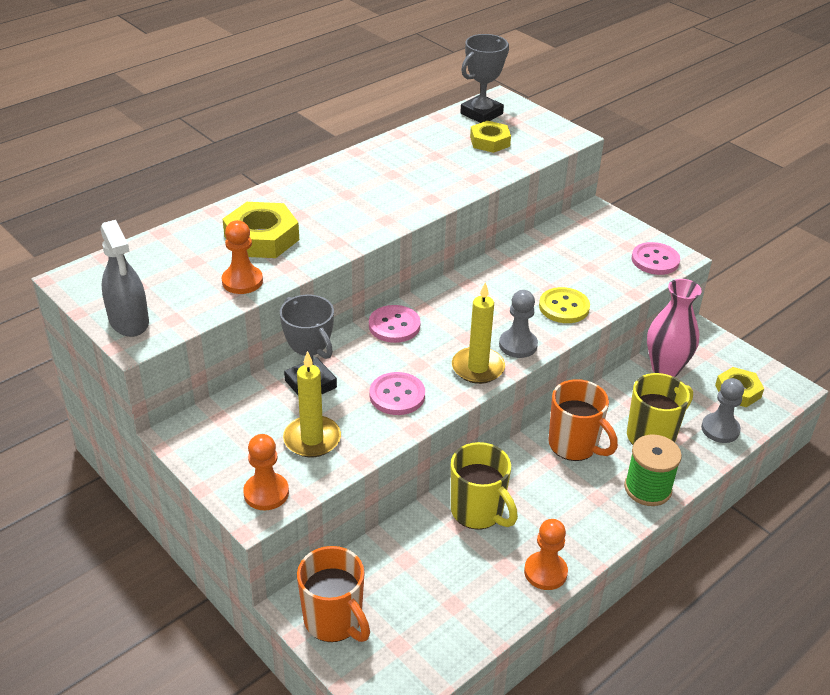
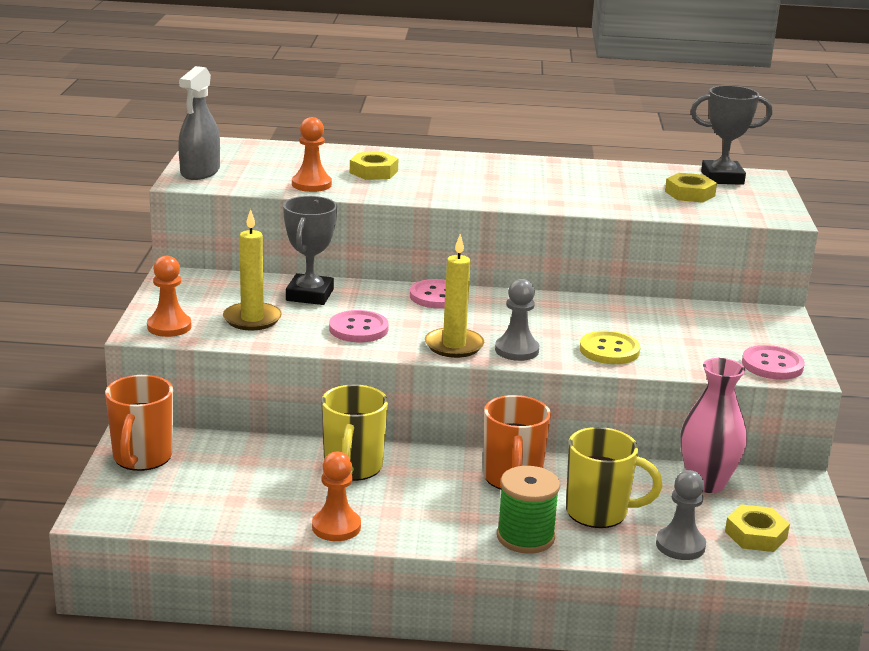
camera: 45 degrees right, 15 degrees down
(261, 238) = (373, 172): yellow nut -> yellow nut, size x0.65

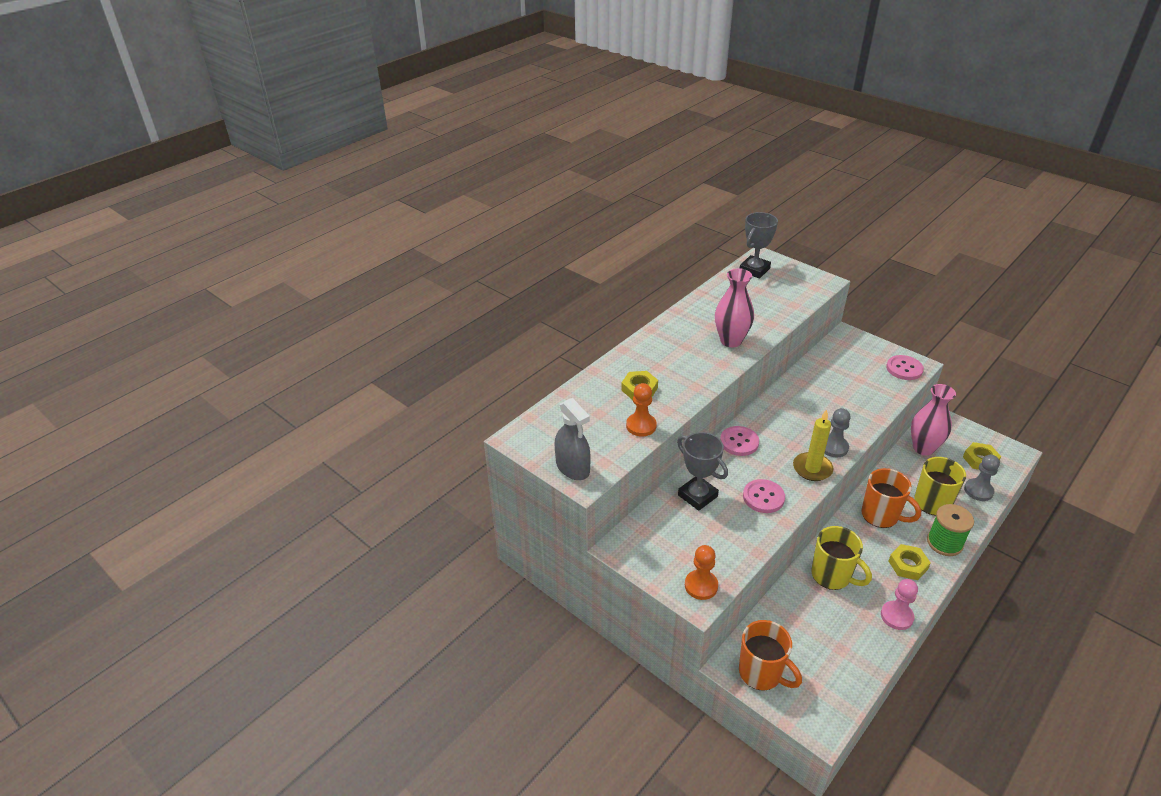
camera: 50 degrees left, 15 degrees up
(252, 319) = (716, 539): yellow candle -> none
(336, 527) = (896, 616): orange pawn -> pink pawn
(544, 193) = (731, 341): none -> pink vase
(609, 350) = (854, 413): yellow button -> none
(689, 194) = (770, 292): yellow nut -> yellow nut (908, 565)

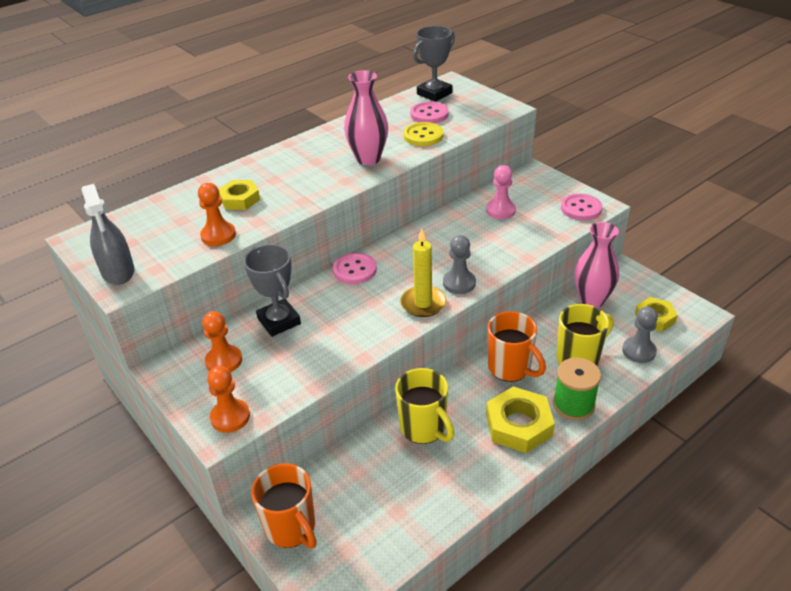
camera: 10 degrees right, 0 degrees up
(669, 536) = (224, 361): none -> orange pawn
(763, 497) = (352, 329): pink button -> pink button (429, 114)
(767, 314) = (423, 136): none -> yellow button
(896, 616) = (480, 481): pink pawn -> pink pawn (500, 210)
(908, 565) = (518, 425): yellow nut -> yellow nut, size x1.54

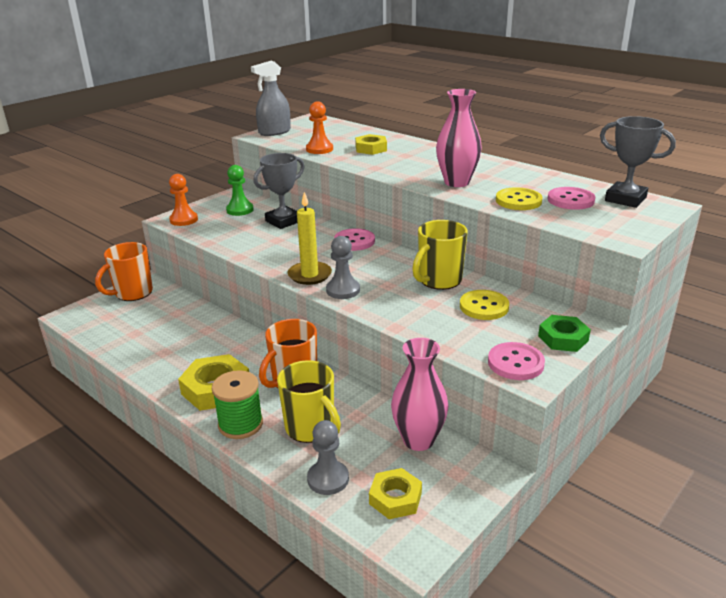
camera: 80 degrees right, 10 degrees down
(224, 361) = (240, 210): orange pawn -> green pawn
(424, 428) = (218, 337): yellow mug -> yellow mug (439, 280)
(500, 210) = (484, 307): pink pawn -> yellow button
(549, 184) = (563, 338): none -> green nut

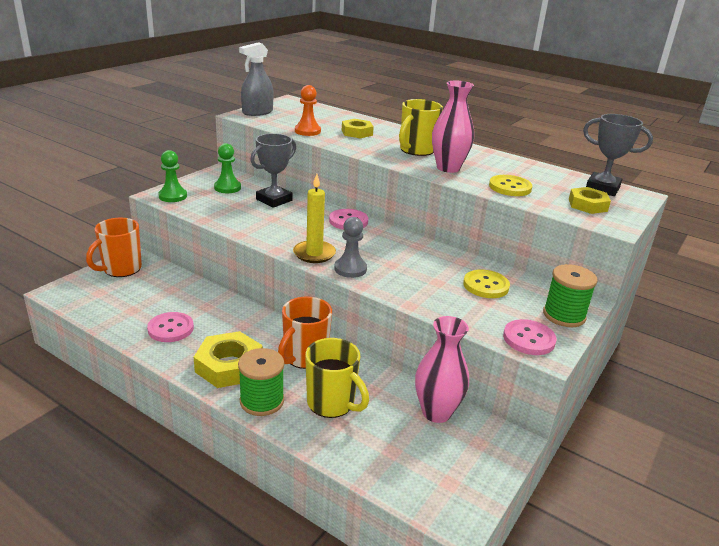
camera: 10 degrees left, 0 degrees up
(184, 220) = (173, 196): orange pawn -> green pawn
(328, 479) = (360, 453): grey pawn -> none
(395, 498) = (428, 469): yellow nut -> yellow nut (587, 205)
(439, 280) = (438, 260): yellow mug -> yellow mug (416, 150)
(563, 338) = (564, 315): green nut -> green spool
(570, 200) = (555, 188): pink button -> pink button (171, 328)

